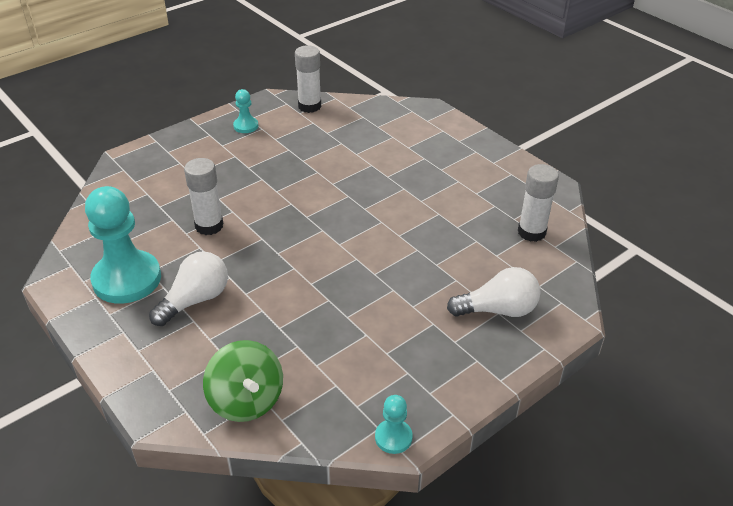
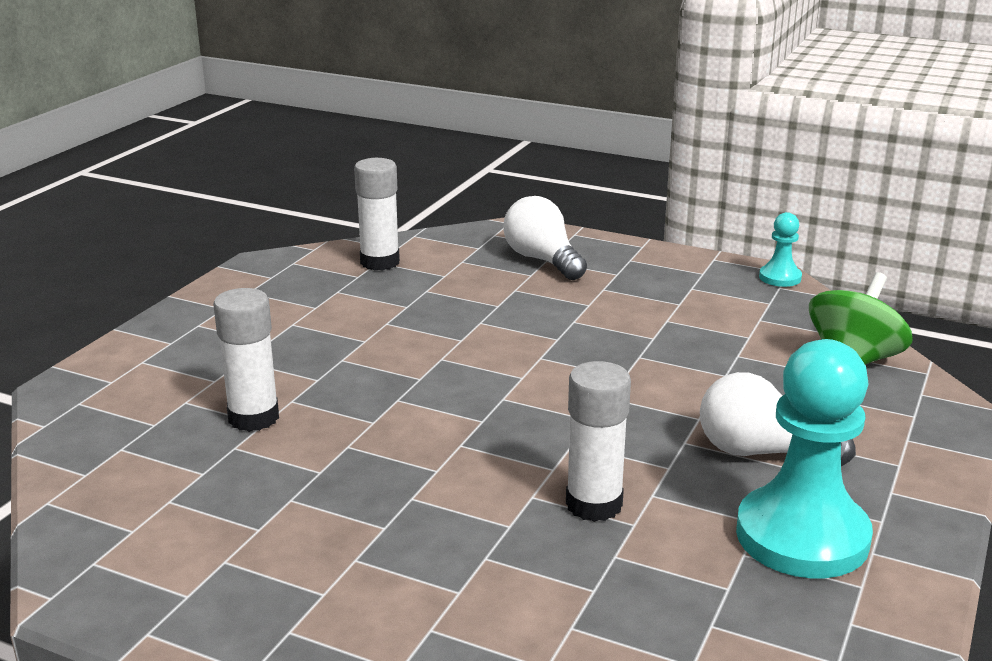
camera: 115 degrees left, 15 degrees down
(246, 126) = (226, 586): turquoise pawn -> none
(309, 106) = (99, 524): white glue stick -> white glue stick (253, 418)

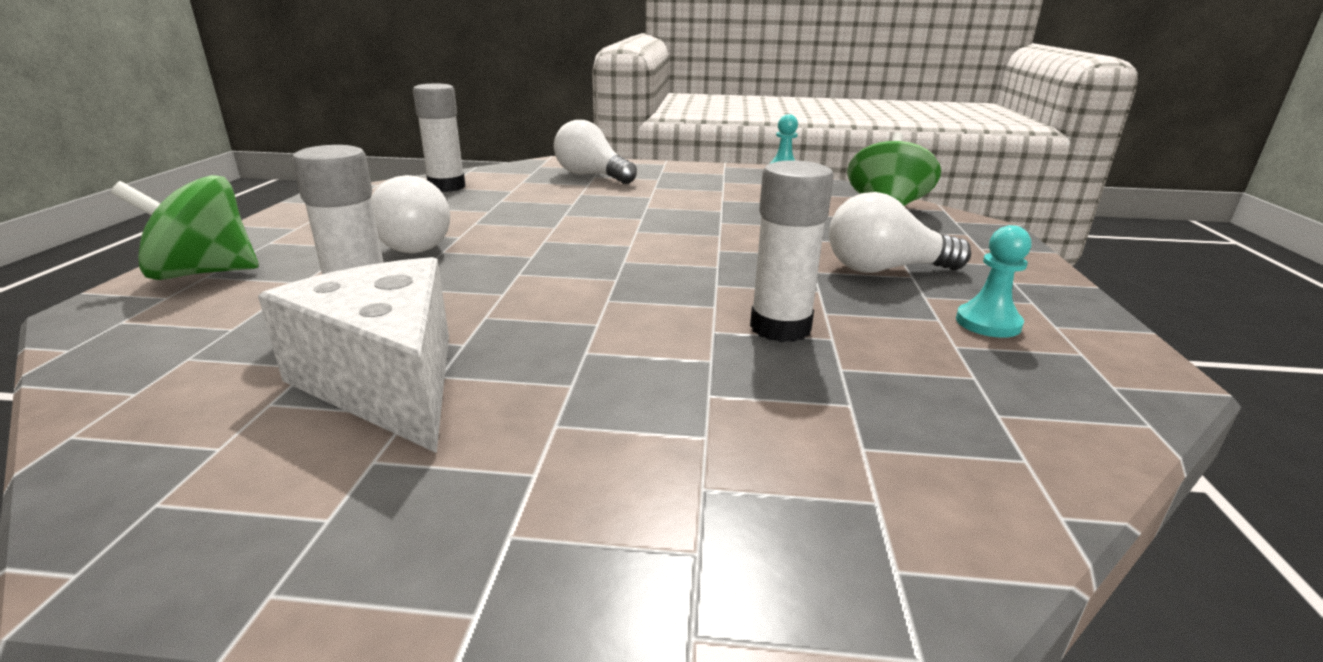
camera: 20 degrees left, 0 degrees up
(141, 358) = (203, 273): none -> green spinning top
(252, 497) = (388, 381): none -> white cheese
(325, 346) = (420, 243): none -> white light bulb
(802, 536) = (988, 323): turquoise pawn -> turquoise pawn, size x0.46

